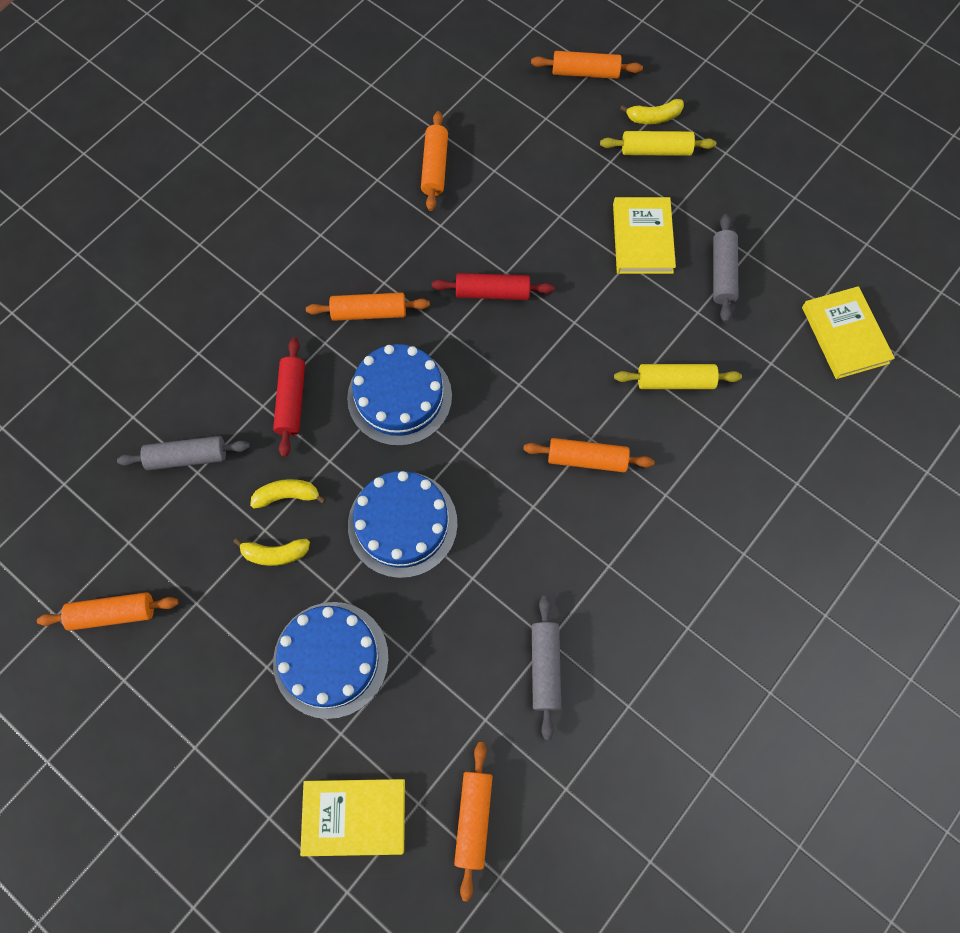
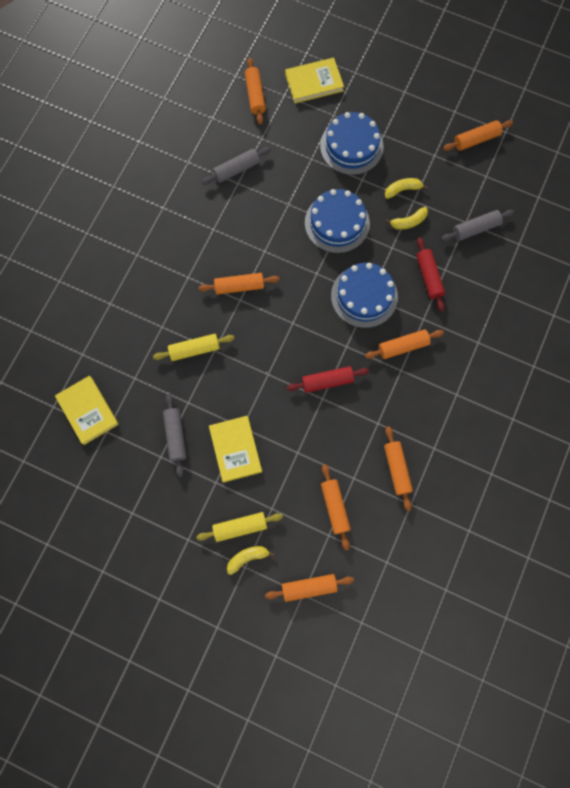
camera: 165 degrees right, 5 degrees up
(529, 144) = (335, 507): none -> orange rolling pin
(545, 667) = (236, 169): grey rolling pin -> grey rolling pin turned 75 degrees clockwise

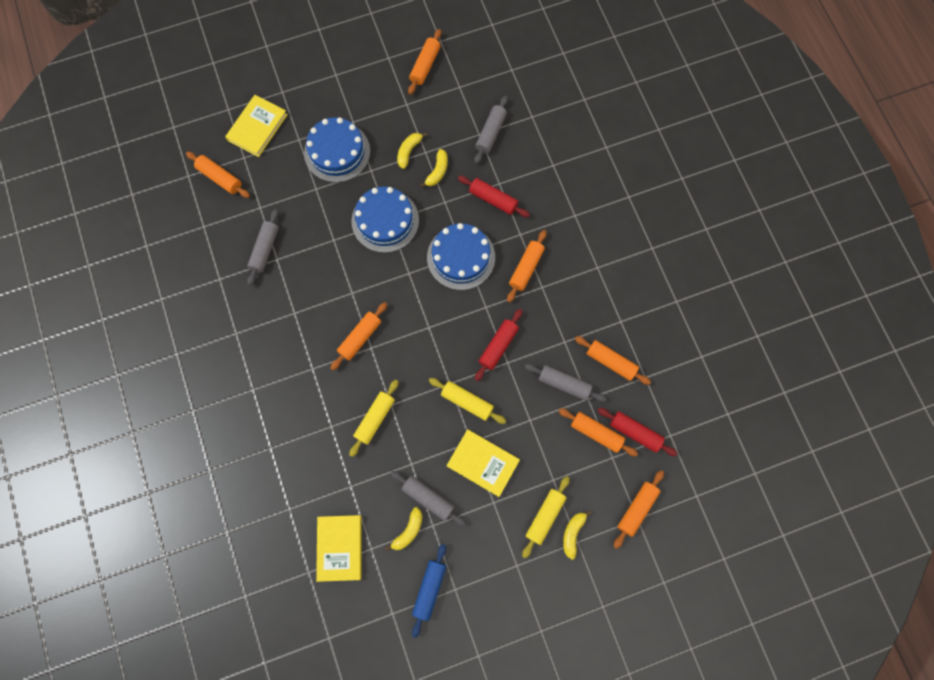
camera: 45 degrees left, 0 degrees up
(87, 410) = (340, 547): yellow book -> yellow book turned 75 degrees clockwise
(116, 496) = (429, 589): none -> blue rolling pin
(141, 444) = (408, 531): none -> yellow banana
(267, 398) = (467, 402): none -> yellow rolling pin
(347, 451) = (564, 384): none -> grey rolling pin
(363, 534) = (635, 432): none -> red rolling pin

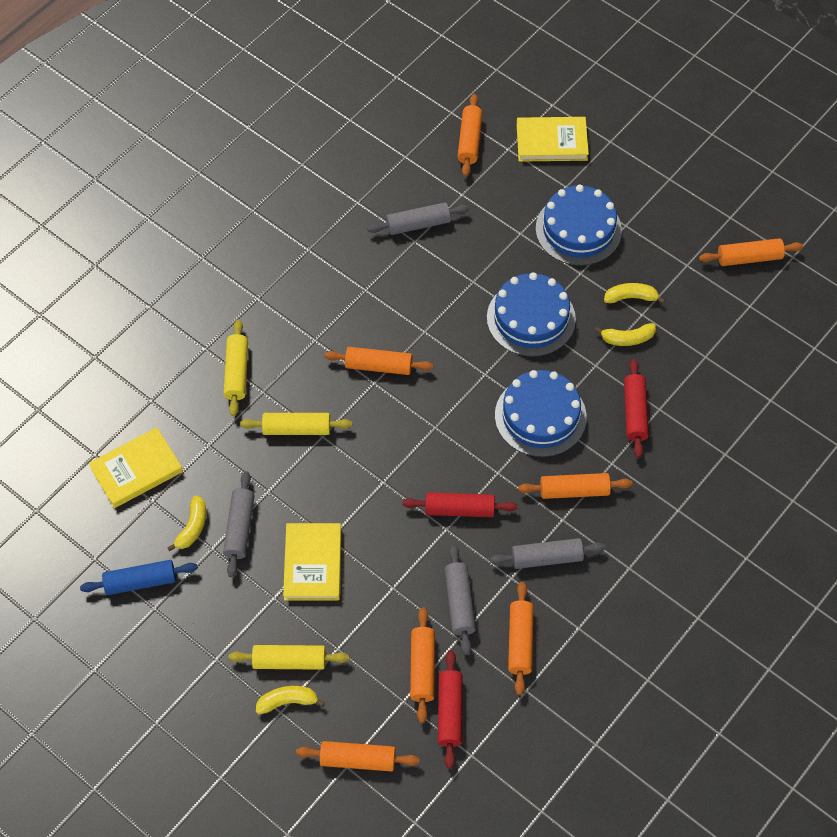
camera: 60 degrees right, 15 degrees down
(408, 531) = (192, 527): yellow banana -> yellow banana turned 75 degrees counterclockwise
(467, 402) = (373, 511): yellow rolling pin -> yellow rolling pin (237, 372)
(490, 133) = (716, 367): grey rolling pin -> grey rolling pin (547, 558)

